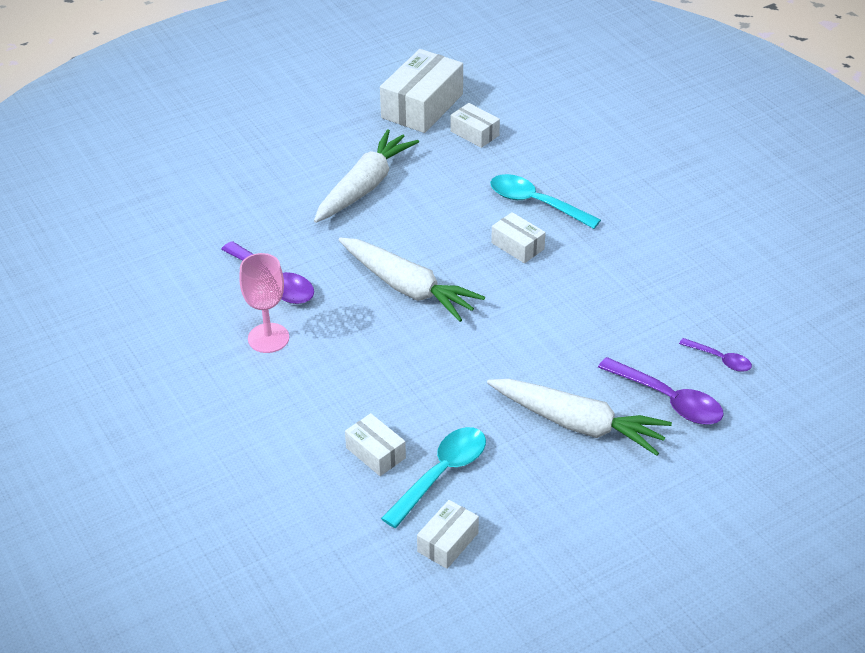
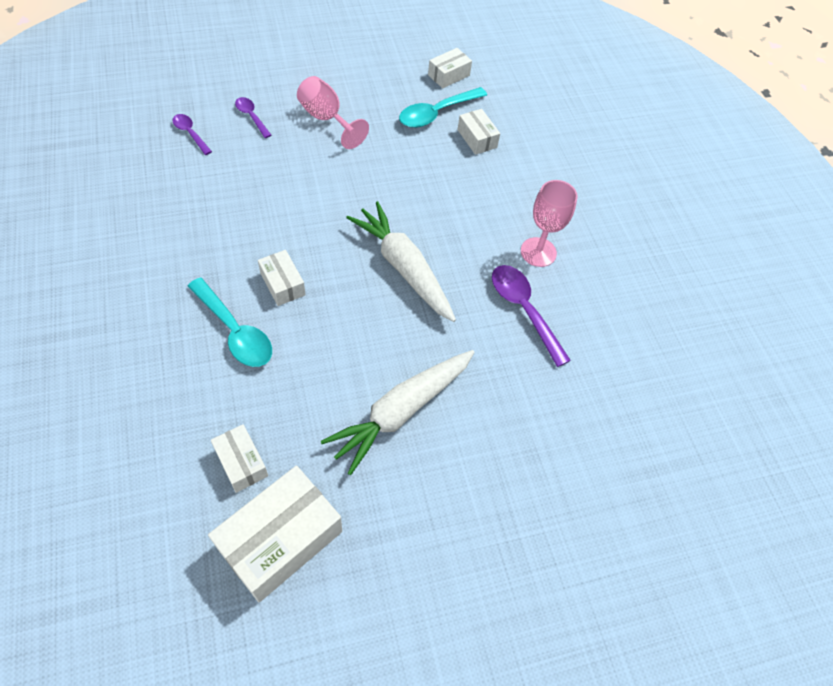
camera: 170 degrees left, 15 degrees up
(577, 424) = (326, 119): white carrot -> pink goblet
(668, 400) = (251, 117): purple spoon -> purple spoon, size x0.57

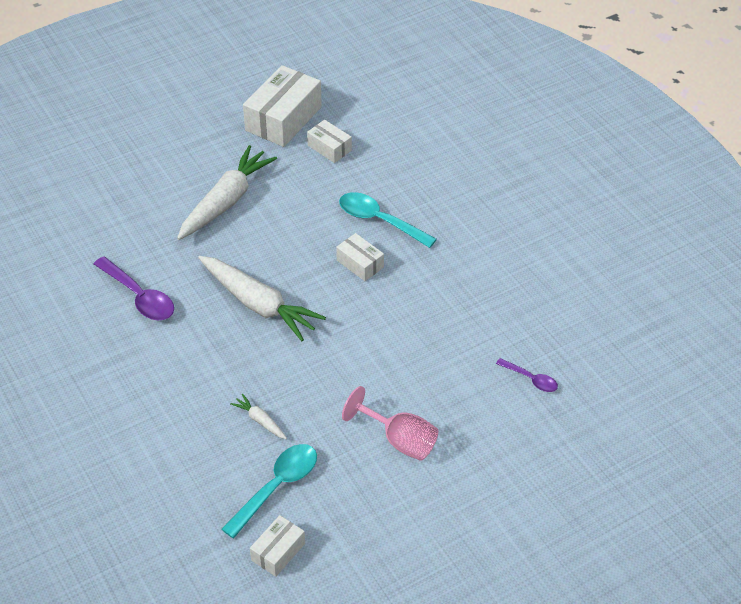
camera: 170 degrees right, 10 degrees down
(251, 117) = (481, 418): purple spoon -> none
(435, 162) = (260, 421): none -> white carrot
(477, 138) = (220, 466): white box -> none
(538, 252) = (132, 353): pink goblet -> none

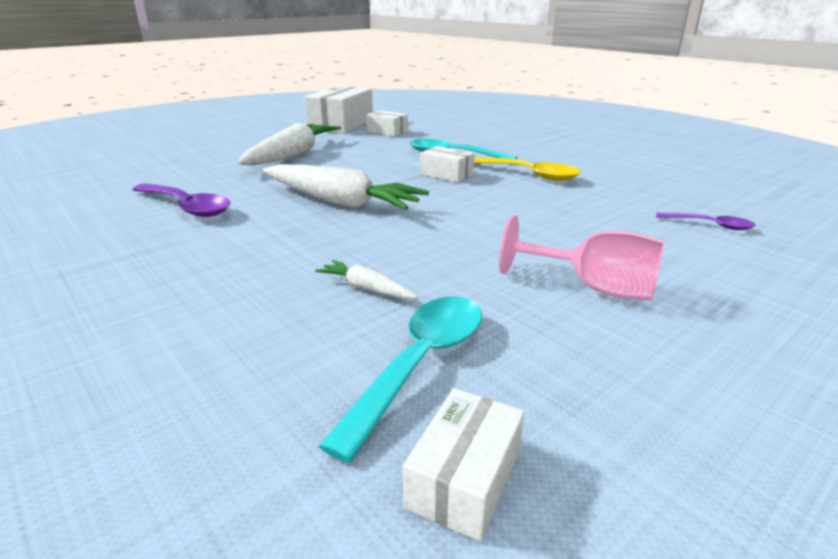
camera: 10 degrees left, 20 degrees down
(432, 273) = (526, 174): none -> yellow spoon

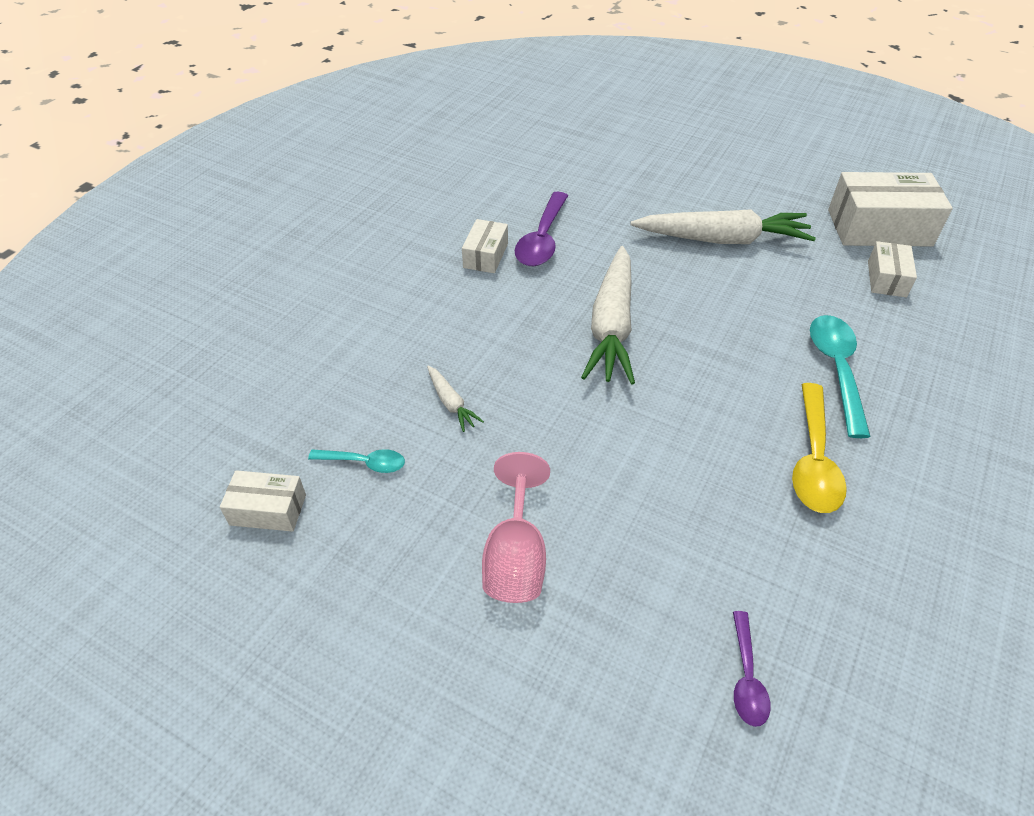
camera: 70 degrees right, 20 degrees up
(366, 289) = (451, 403): white carrot -> white carrot turned 135 degrees clockwise
(420, 363) = (364, 463): turquoise spoon -> turquoise spoon, size x0.57
(446, 174) = (754, 382): white box -> white box (485, 255)

